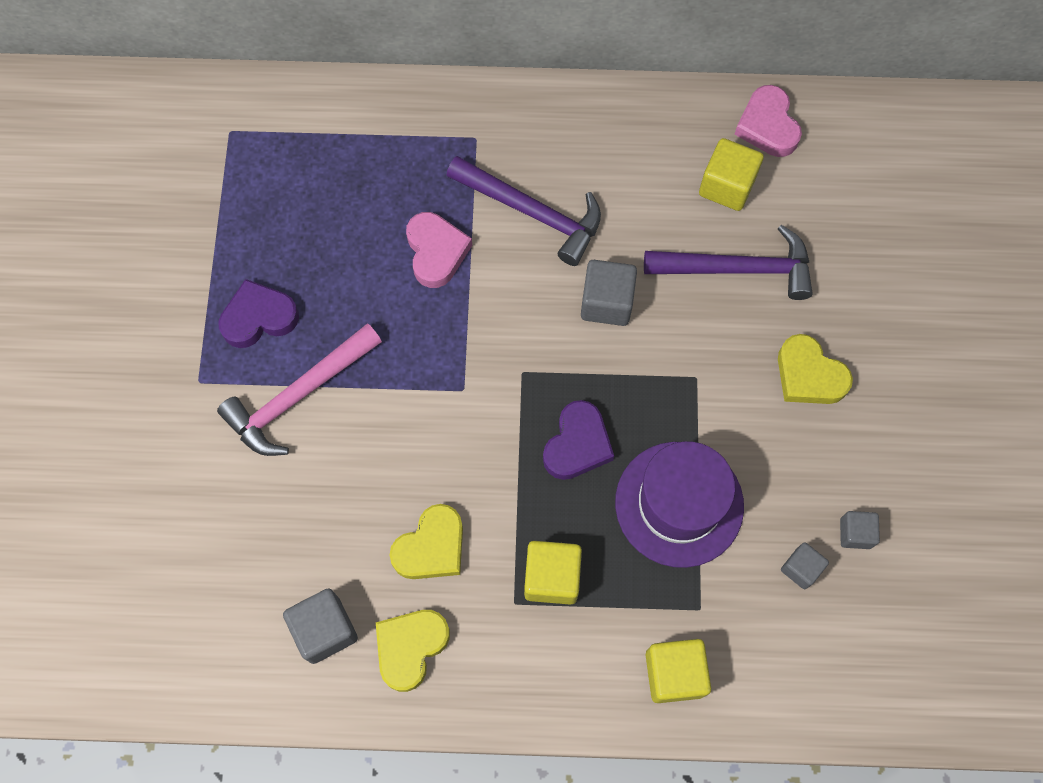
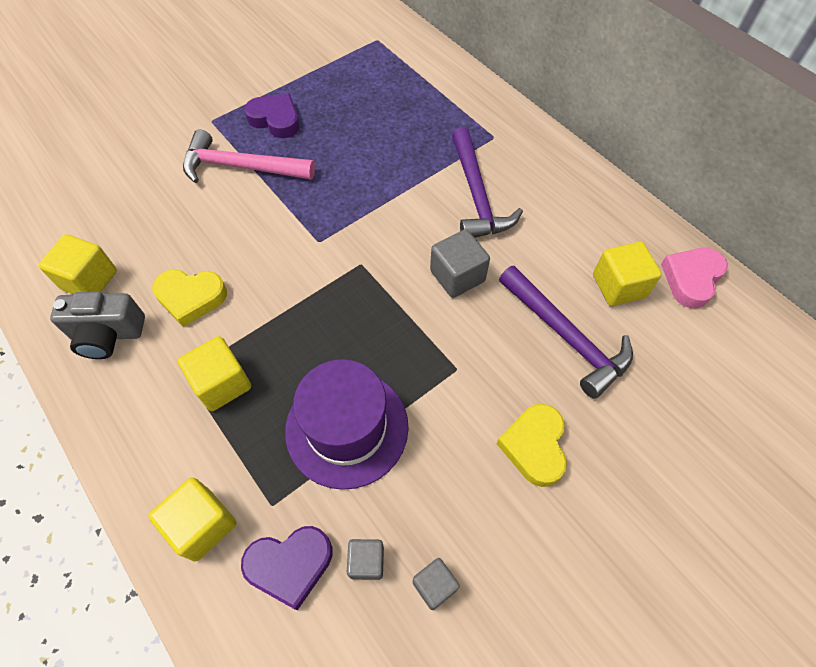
camera: 50 degrees right, 10 degrees down
(325, 630) = (89, 280): grey cube -> yellow cube
(410, 648) = (108, 334): yellow heart -> grey camera
(436, 252) = (399, 167): pink heart -> none
(577, 444) = (337, 330): purple heart -> purple heart (290, 565)

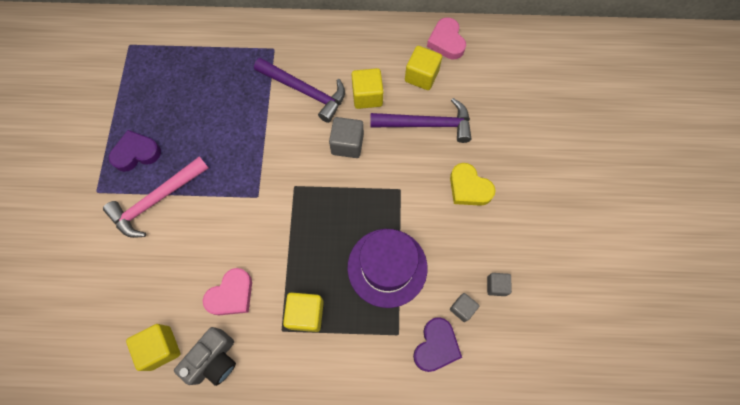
camera: 50 degrees left, 10 degrees up
(191, 298) = (231, 295): yellow heart -> pink heart
(202, 524) = (380, 377): yellow cube -> yellow cube (367, 96)

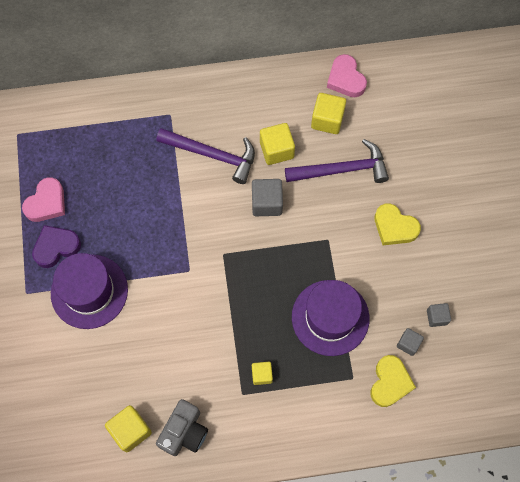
camera: 10 degrees left, 0 degrees up
(156, 200) = (89, 291): pink hammer -> purple hat
(231, 295) = (186, 369): pink heart -> pink heart (47, 203)
(306, 314) = (262, 375): yellow cube -> yellow cube, size x0.61
(436, 346) = (390, 382): purple heart -> yellow heart

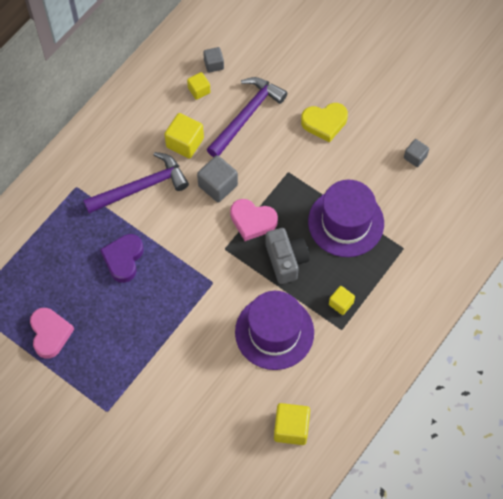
camera: 45 degrees left, 5 degrees down
(56, 247) = (94, 358): purple heart -> purple heart (123, 259)
(89, 291) = (154, 365): purple hat -> purple hat (274, 332)
(184, 432) = (329, 392): grey camera -> grey camera (286, 260)
(327, 120) = (199, 90): yellow cube -> yellow cube, size x0.61
(345, 79) = (181, 50): pink heart -> pink heart (252, 221)
(390, 382) = (430, 228): yellow heart -> none
(408, 344) = (415, 191): grey cube -> grey cube (214, 64)

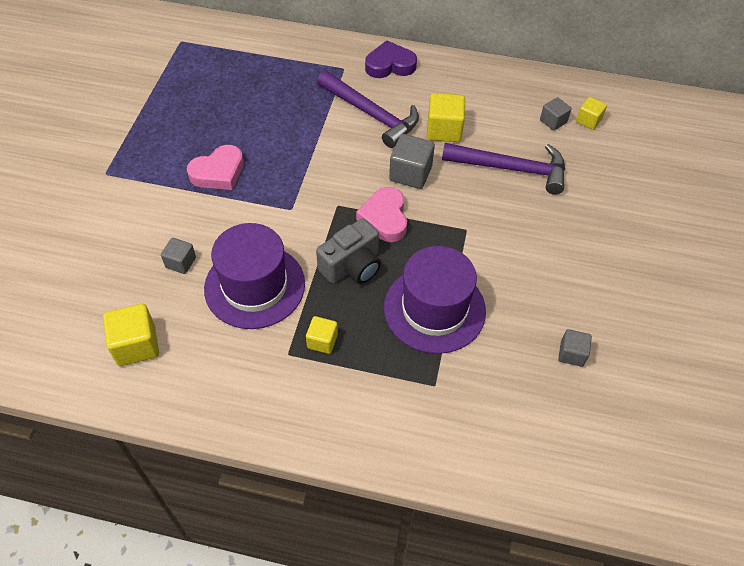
camera: 65 degrees right, 10 degrees down
(50, 334) = (175, 103): pink heart -> pink heart (218, 172)
(123, 259) = (282, 128): purple heart -> purple heart (390, 65)
(199, 90) = (513, 120): yellow cube -> yellow cube (588, 120)
(229, 377) = (181, 262): none -> grey cube
(324, 123) = (553, 242): yellow heart -> none

